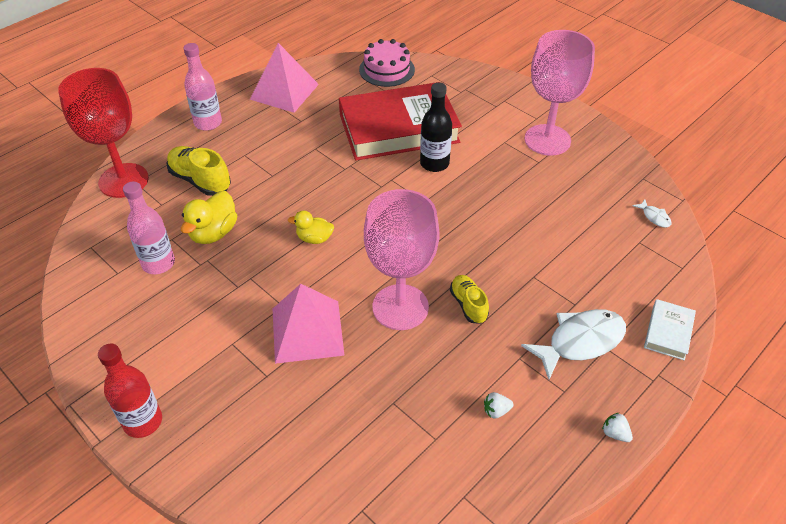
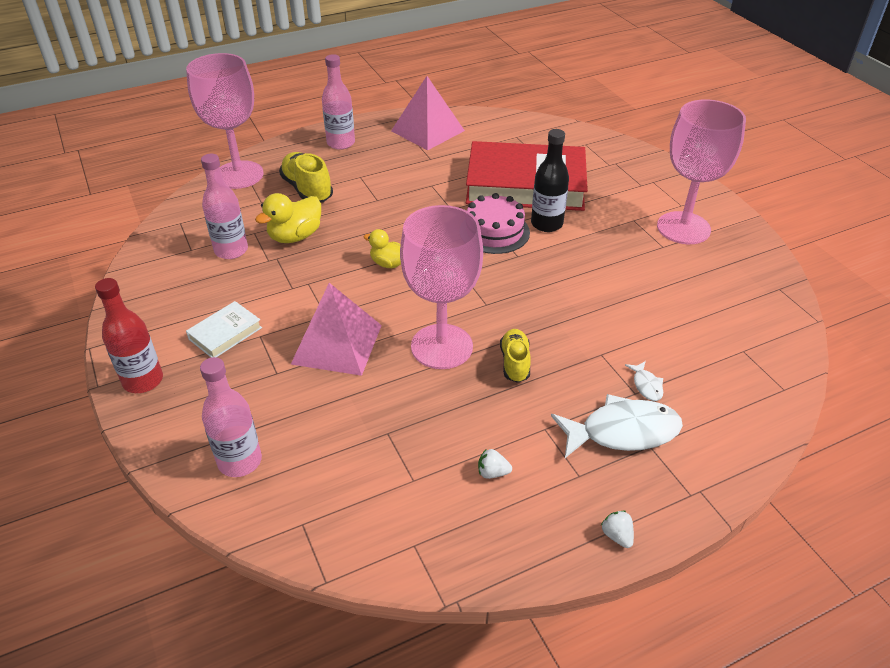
camera: 20 degrees right, 5 degrees down
(123, 180) = (239, 175): red goblet -> pink goblet
(277, 471) = (240, 461): none -> pink bottle
(387, 69) = (540, 130): pink cake -> pink cake (494, 232)
(654, 217) = (774, 330): white fish -> white fish (646, 385)
(668, 332) = (734, 450): white book -> white book (225, 333)

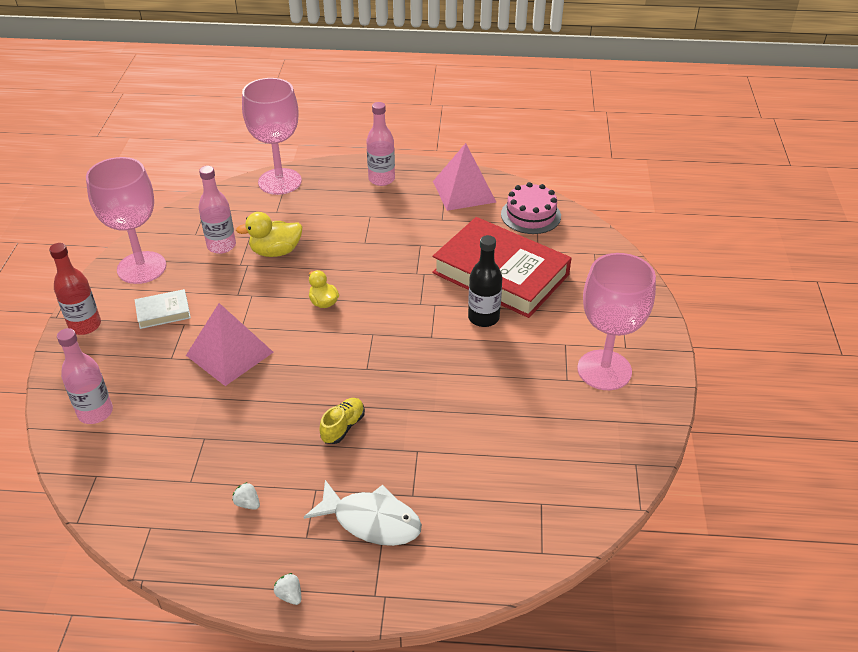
camera: 30 degrees right, 0 degrees up
(307, 189) = (319, 213): yellow shoe -> none
(441, 346) = (301, 389): pink goblet -> pink goblet (141, 268)
(494, 232) = (432, 307): pink cake -> pink cake (530, 215)
(617, 536) = (289, 595): white strawberry -> white strawberry turned 45 degrees counterclockwise
(646, 385) = (427, 493): white fish -> none

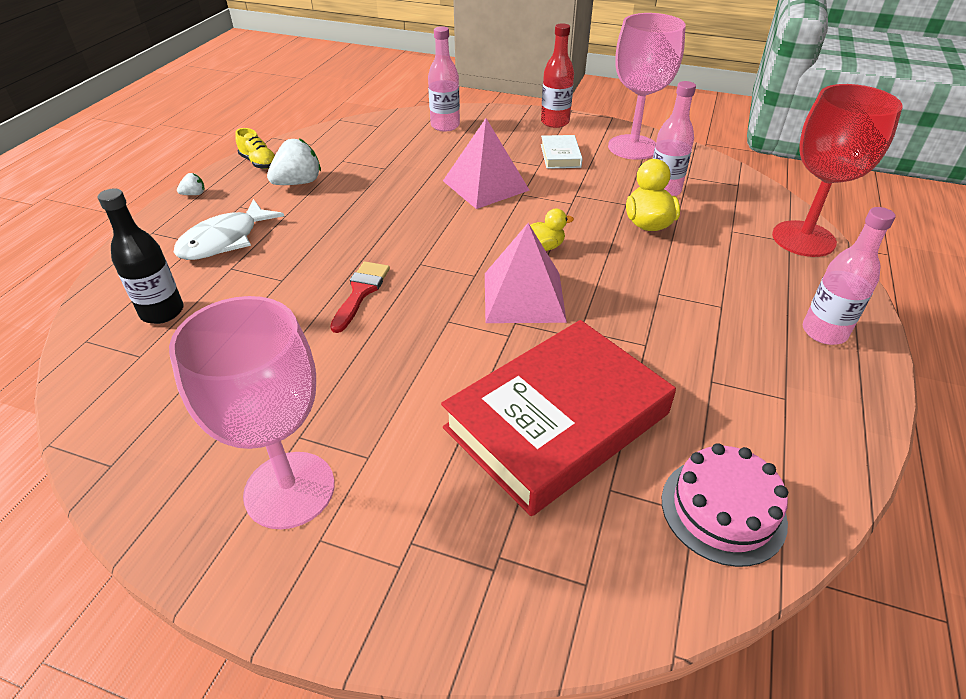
camera: 105 degrees right, 0 degrees up
(247, 503) = (298, 183): white strawberry -> white strawberry, size x2.06
(280, 181) = (803, 239): pink goblet -> red goblet
(343, 427) = (347, 238): yellow shoe -> yellow shoe (259, 163)
(416, 394) = (361, 292): none -> red brush
(464, 191) = (798, 426): pink pyramid -> pink pyramid (524, 296)
(483, 318) = (463, 377): black bottle -> black bottle (162, 312)

